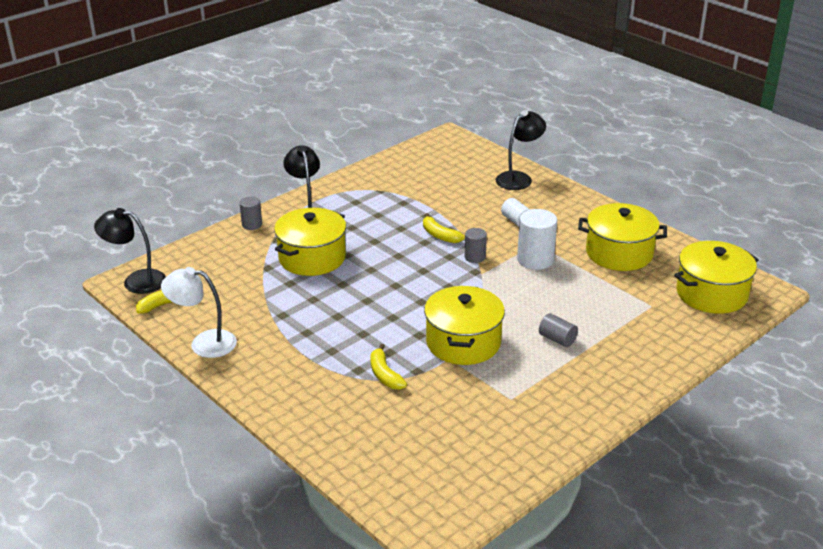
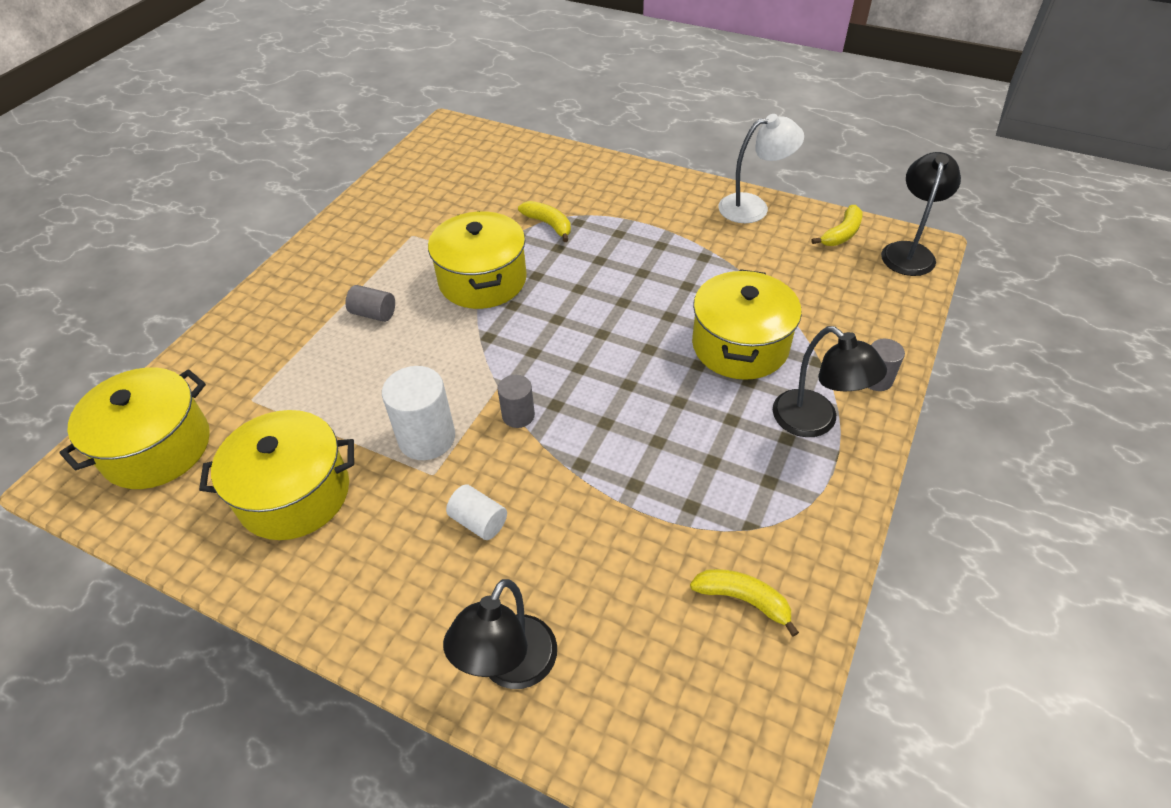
camera: 160 degrees right, 15 degrees up
(136, 281) = (909, 251): black lamp -> black lamp turned 60 degrees counterclockwise
(439, 235) = (590, 445): yellow banana -> yellow banana (743, 600)

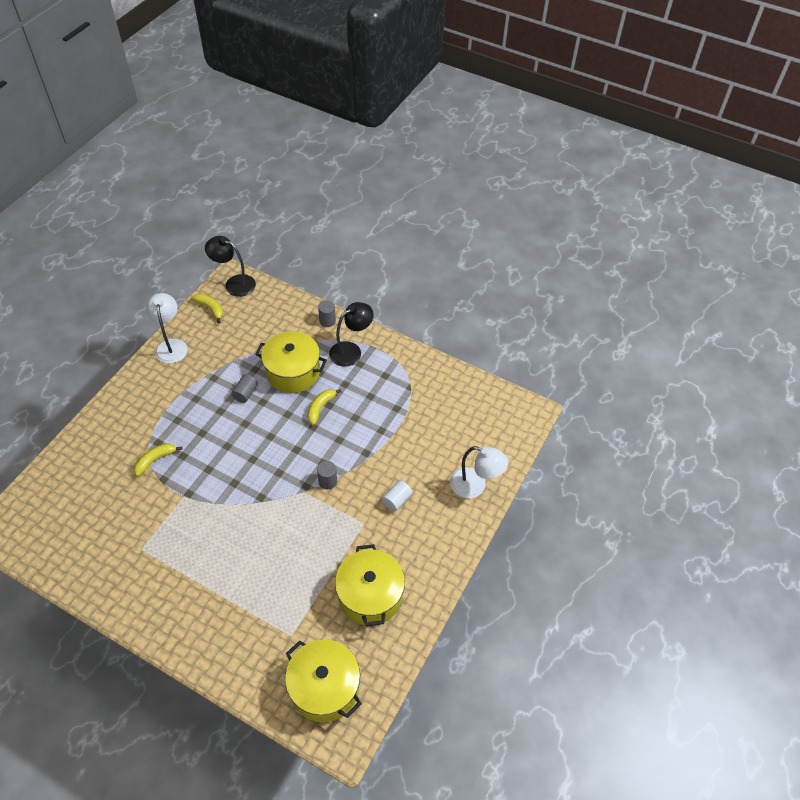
camera: 90 degrees left, 5 degrees up
(373, 314) = (223, 567): grey cylinder -> grey cylinder (245, 393)
(427, 438) = (338, 528): white cylinder -> none
(482, 280) = (205, 501): yellow pot -> none
(510, 668) = (475, 486): black lamp -> white lamp
(743, 600) = (446, 396): yellow banana -> yellow banana (320, 408)

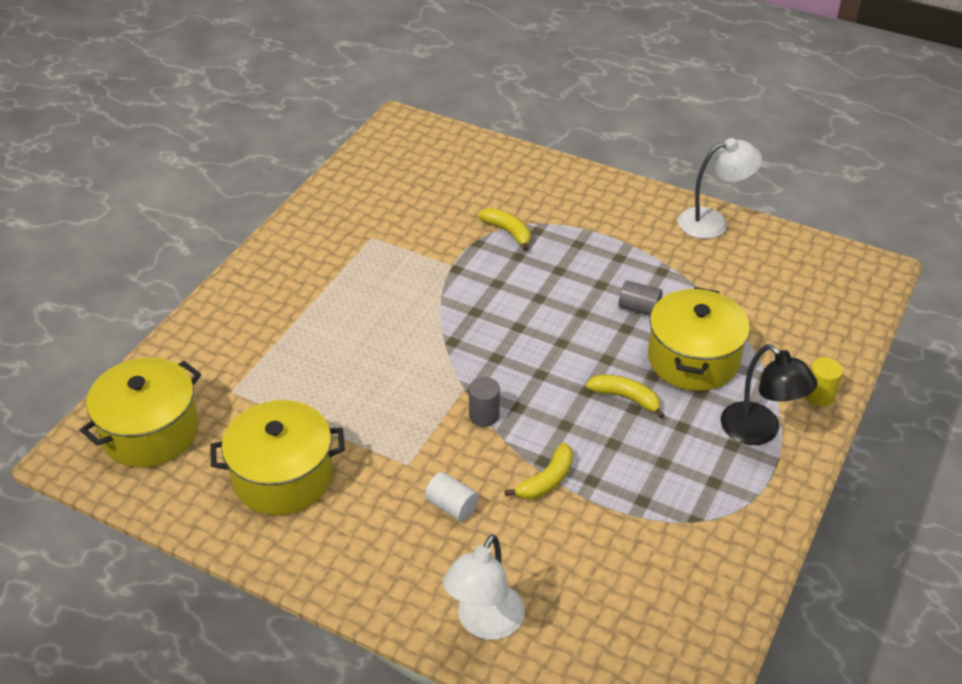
camera: 90 degrees right, 10 degrees down
(210, 309) = (798, 253): yellow banana -> yellow banana (546, 480)
(234, 283) = (863, 274): black lamp -> none
(327, 321) = (819, 395): grey cylinder -> yellow cylinder

